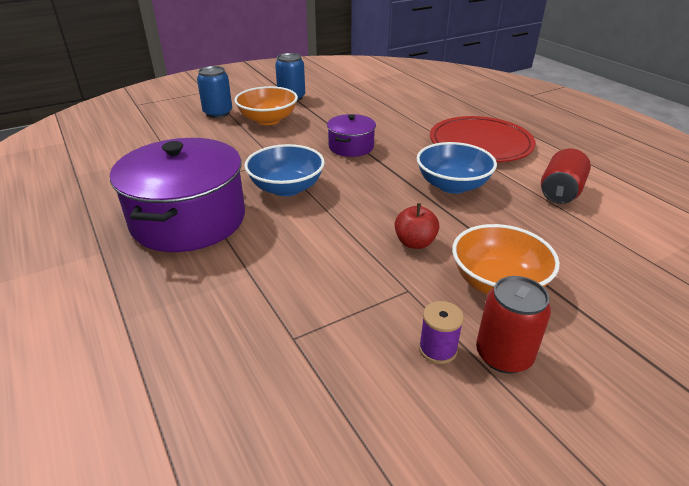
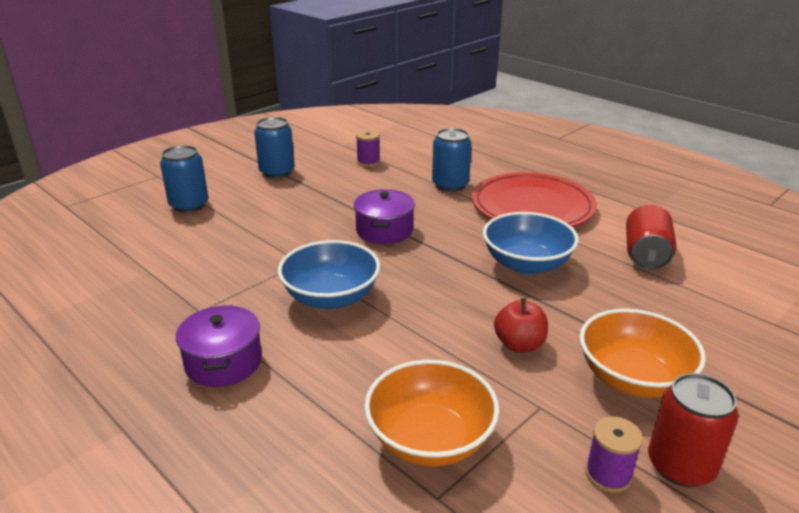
camera: 15 degrees left, 5 degrees down
(188, 220) = (223, 362): purple pot -> purple pot, size x0.50
(268, 120) = (261, 207): orange bowl -> orange bowl (430, 439)
(364, 97) = (368, 162): none -> purple spool
(420, 120) = (450, 185): none -> blue can

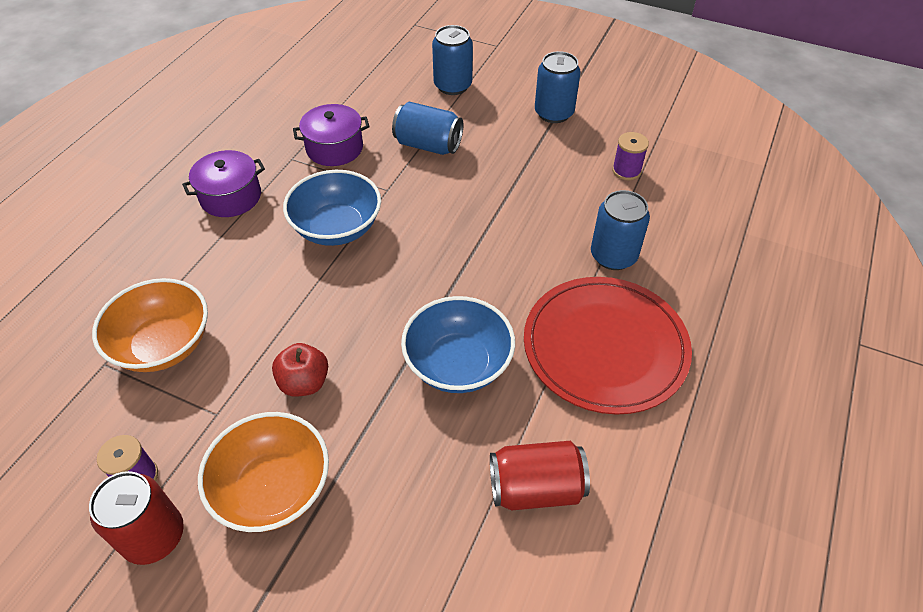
camera: 70 degrees right, 20 degrees up
(259, 231) = (428, 145): none -> blue can
(384, 230) = (474, 229): purple pot -> purple pot (334, 148)

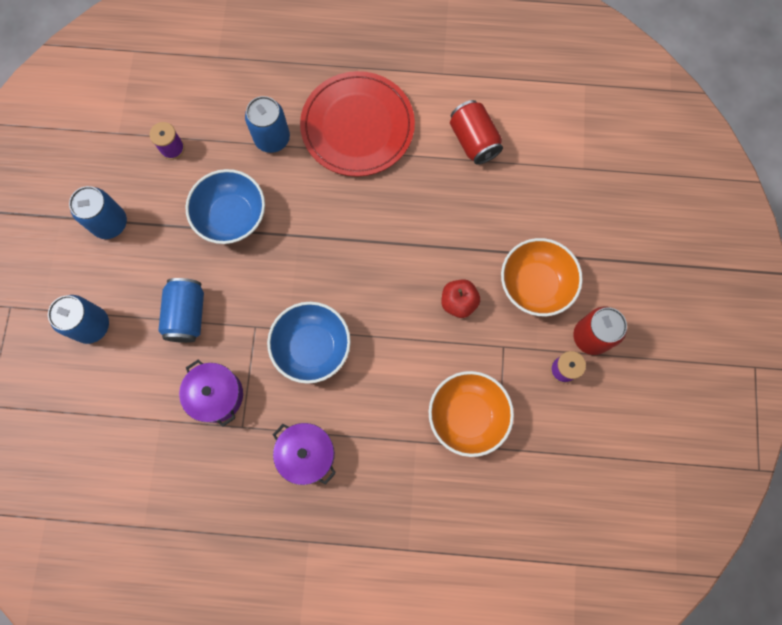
camera: 110 degrees left, 25 degrees up
(458, 364) = (406, 211): blue bowl -> blue bowl (231, 216)

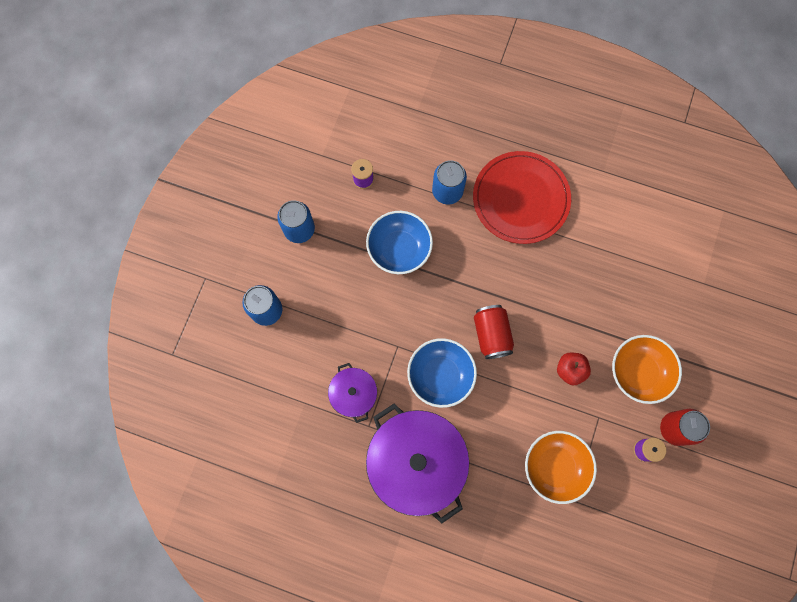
camera: 15 degrees right, 0 degrees up
(187, 315) = (345, 322): blue can -> none
(307, 454) = (416, 462): purple pot -> purple pot, size x1.98
(473, 141) = (616, 236): red can -> red can (491, 335)

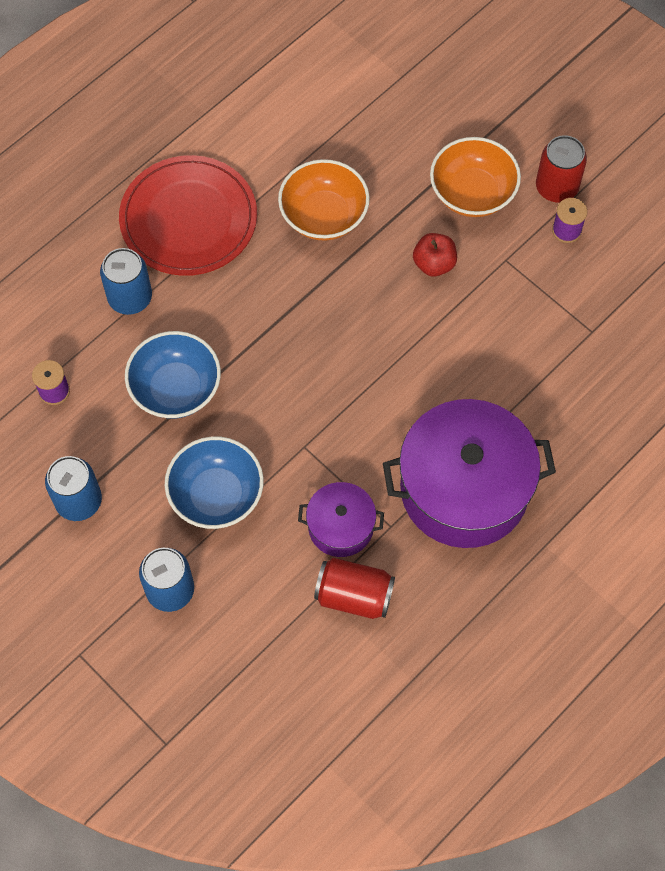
camera: 65 degrees left, 10 degrees down
(440, 375) = (368, 412): blue bowl -> blue bowl (216, 495)
(491, 335) = (345, 330): red can -> red can (354, 596)
(555, 467) = (542, 334): orange bowl -> orange bowl (324, 216)

